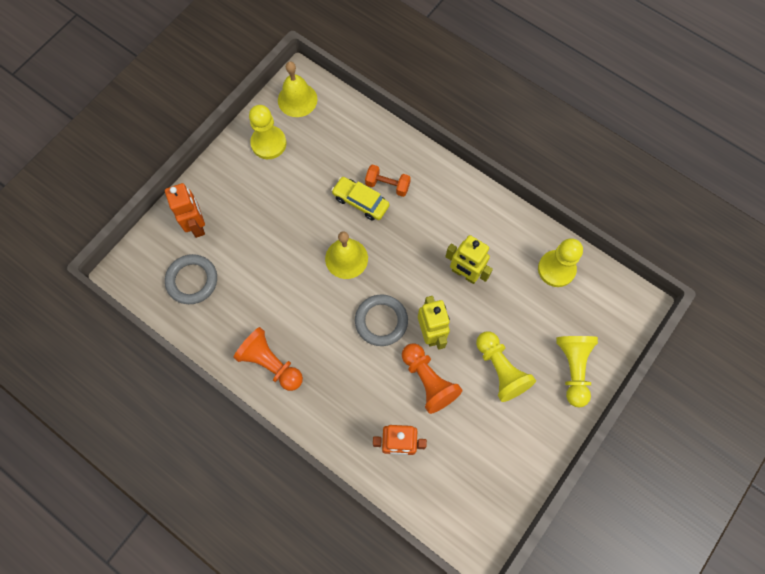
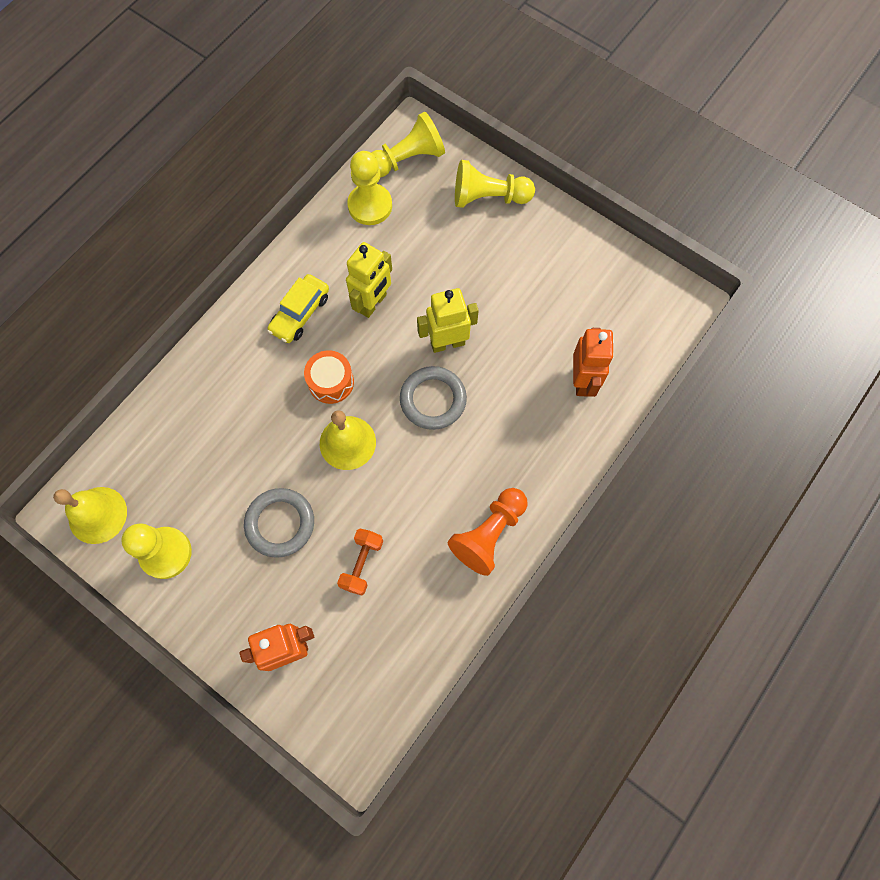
camera: 90 degrees left, 0 degrees up
(192, 280) = (373, 649): grey ring -> grey ring (280, 523)
(360, 202) = (267, 425): yellow car -> yellow car (300, 313)
(387, 185) = (246, 392): orange dumbbell -> orange dumbbell (362, 564)
(396, 244) = (331, 382): none -> orange drum
(428, 381) = (506, 347): orange pawn -> none
(500, 370) = (491, 270): yellow pawn -> yellow pawn (407, 159)

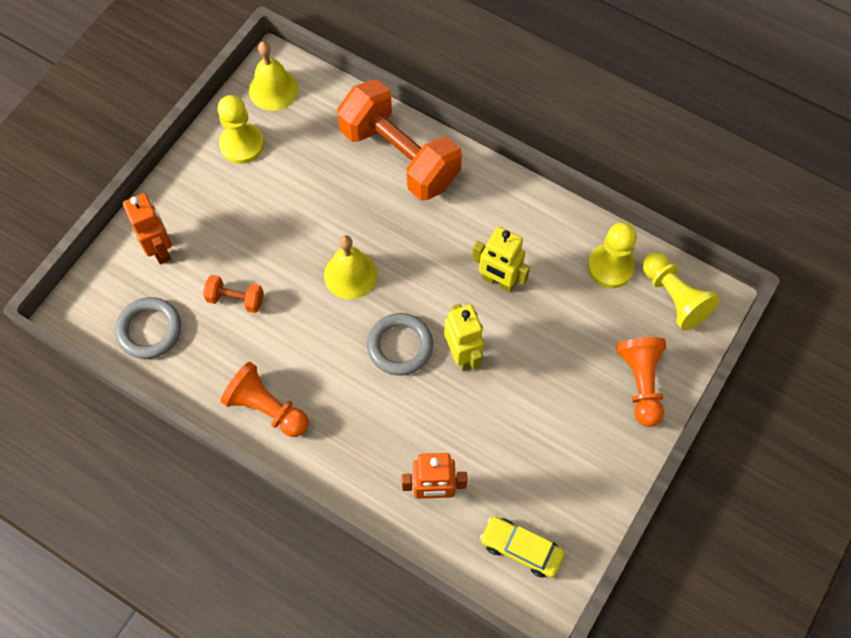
camera: 85 degrees right, 5 degrees down
(213, 384) = (399, 156): none -> orange dumbbell
(280, 523) = (270, 228): grey ring -> grey ring (149, 330)
(300, 313) = (479, 218): yellow car -> yellow car (521, 549)
(331, 382) = (410, 253): orange drum -> none
(488, 197) = (641, 383): yellow pawn -> orange pawn

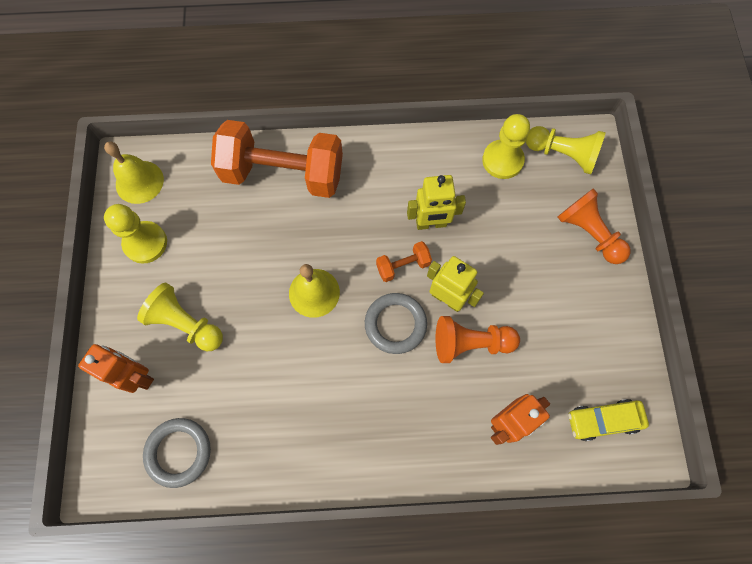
camera: 35 degrees left, 5 degrees up
(227, 232) = (186, 323): none -> yellow pawn
(235, 299) = (234, 375): orange dumbbell -> orange dumbbell (403, 266)
(266, 408) = (327, 449): orange pawn -> orange pawn (470, 343)

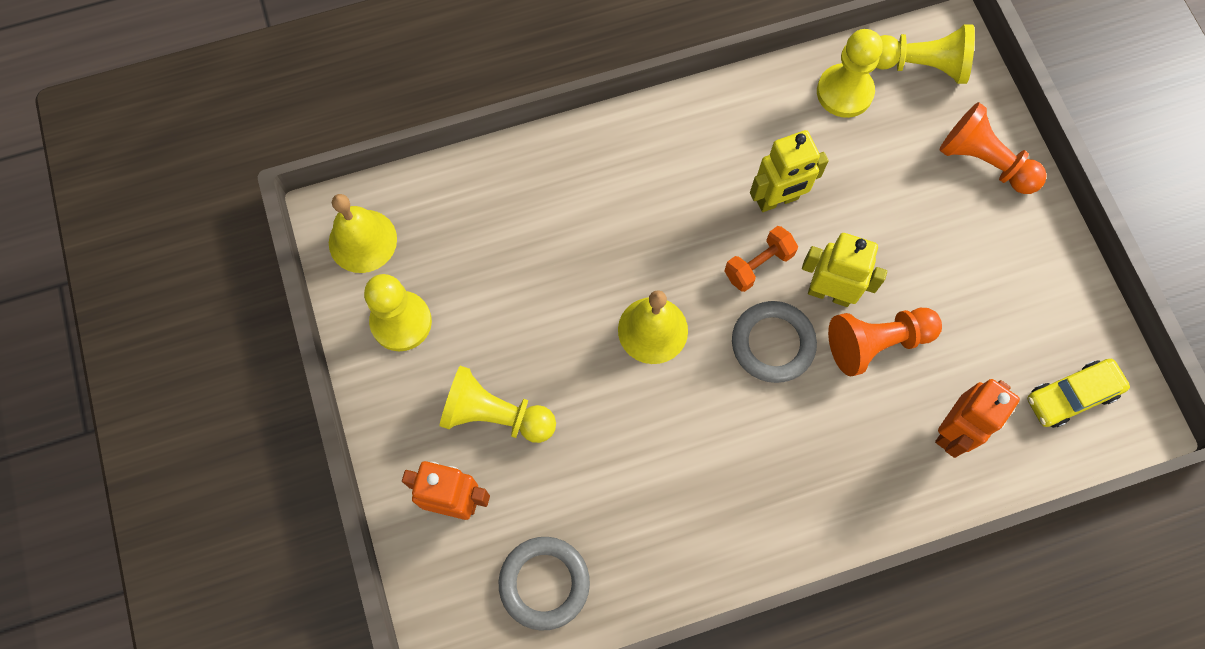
camera: 15 degrees left, 0 degrees up
(283, 173) = (557, 181): orange dumbbell -> none

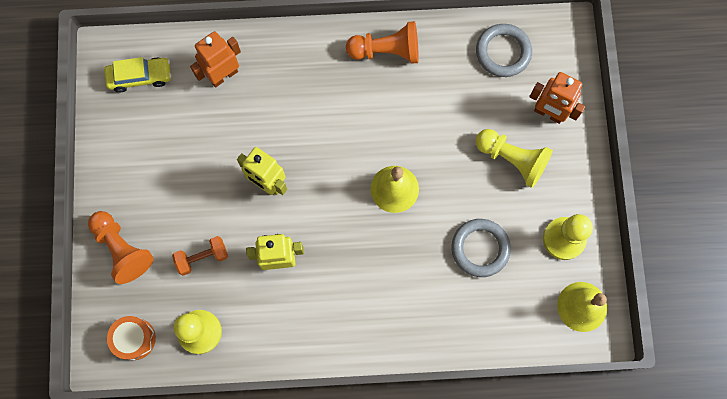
camera: 165 degrees left, 5 degrees up
(758, 265) = (309, 215): orange dumbbell -> orange dumbbell (202, 257)
(772, 343) = (318, 159): grey ring -> grey ring (480, 248)
(876, 343) = (249, 142): orange pawn -> orange pawn (386, 51)
(920, 65) = (134, 339): yellow pawn -> orange drum

